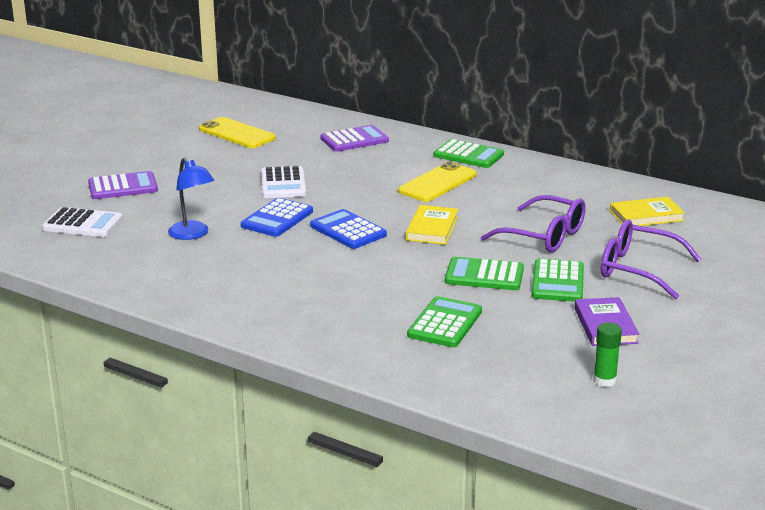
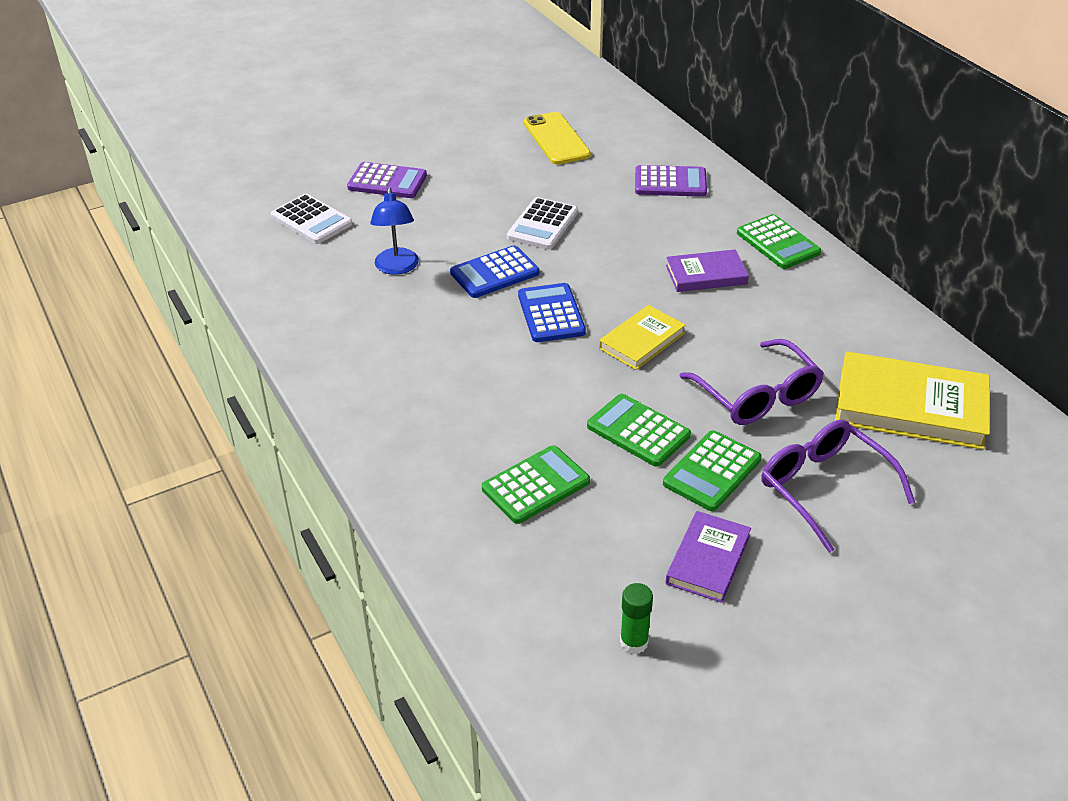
camera: 30 degrees right, 15 degrees up
(437, 183) = (706, 275): yellow phone -> purple book
(646, 216) = (910, 406): yellow book -> yellow book, size x1.74

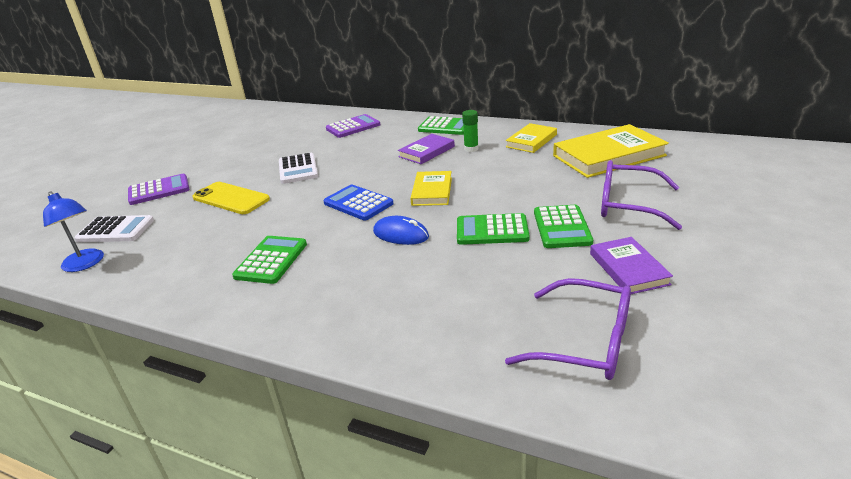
camera: 35 degrees left, 10 degrees down
(397, 268) = (217, 227): blue lamp -> blue lamp (85, 264)
(494, 273) = (294, 201): blue calculator -> none
(536, 485) = (470, 290): green calculator -> green calculator (271, 260)
(547, 381) = (401, 234): none -> blue mouse
(556, 139) = (259, 134): yellow phone -> yellow phone (231, 198)
(634, 642) = (662, 339): green glue stick -> green glue stick (471, 149)
(757, 395) = (530, 185): purple glasses -> purple glasses (584, 342)
(850, 327) = (531, 141): none -> yellow book

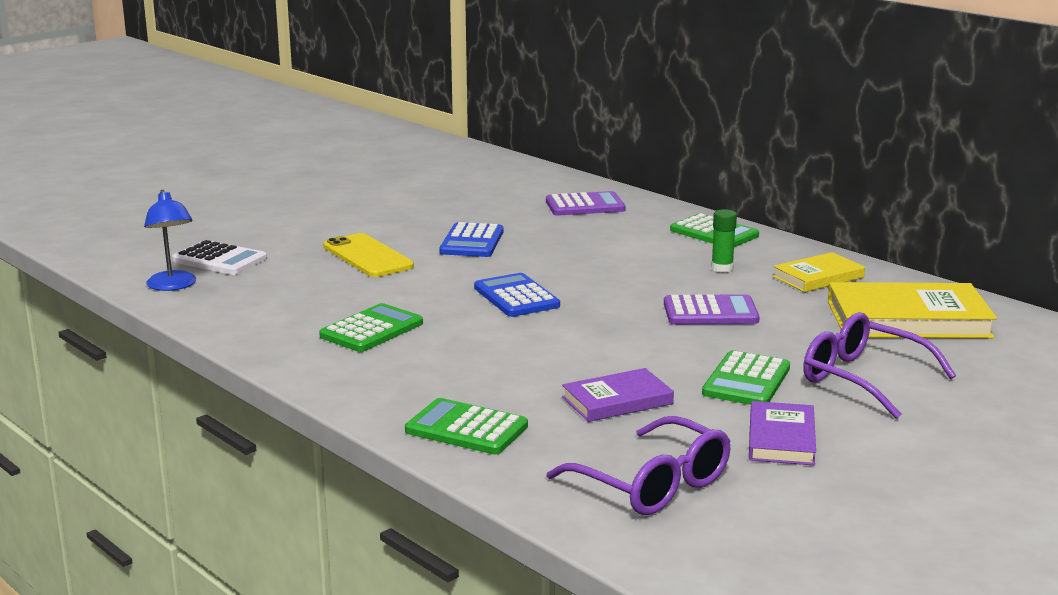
camera: 20 degrees right, 10 degrees down
(159, 190) = (289, 228): purple calculator -> purple calculator (710, 312)
(298, 169) = (472, 242): white calculator -> blue calculator
(401, 234) = (540, 340): blue mouse -> none
(427, 152) = (657, 258): purple book -> purple book (617, 400)
(432, 191) = (620, 305): yellow book -> none
(492, 230) = (655, 363): green calculator -> green calculator (466, 428)

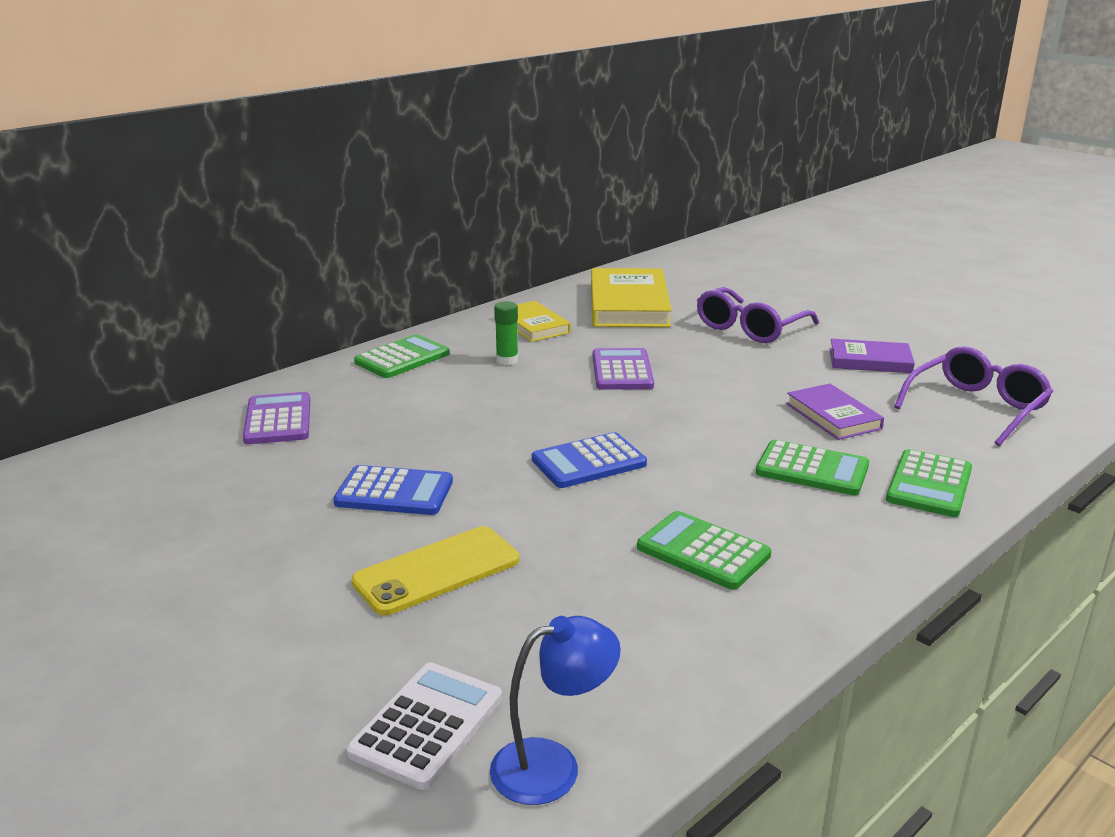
camera: 90 degrees left, 5 degrees up
(746, 381) = (770, 366): green calculator -> green calculator (812, 469)

